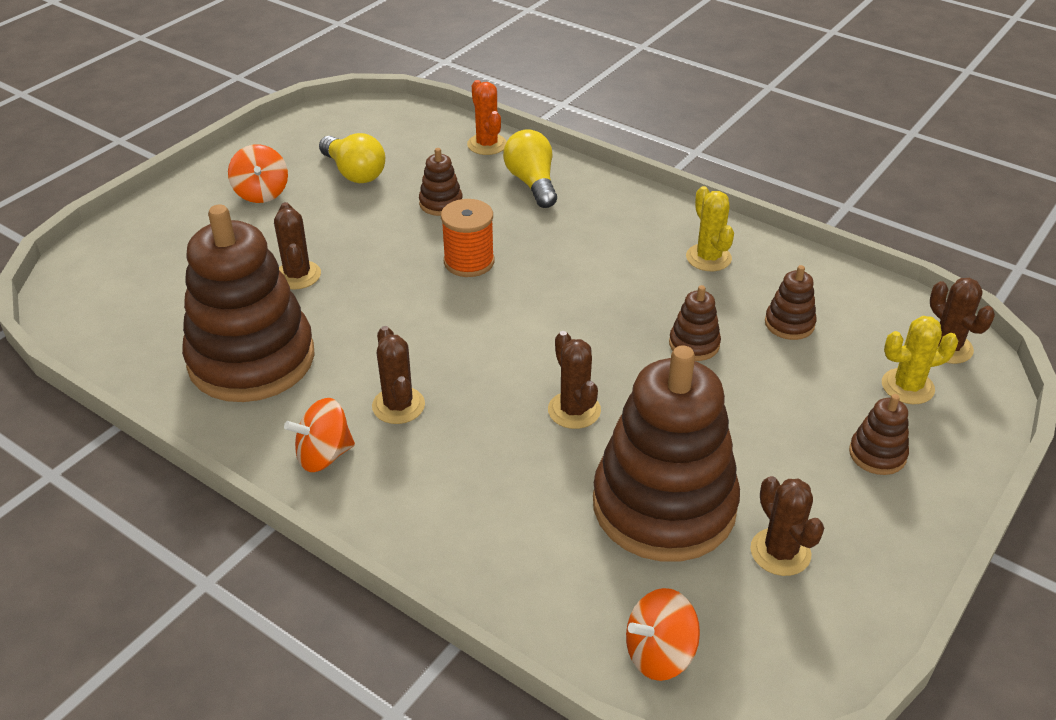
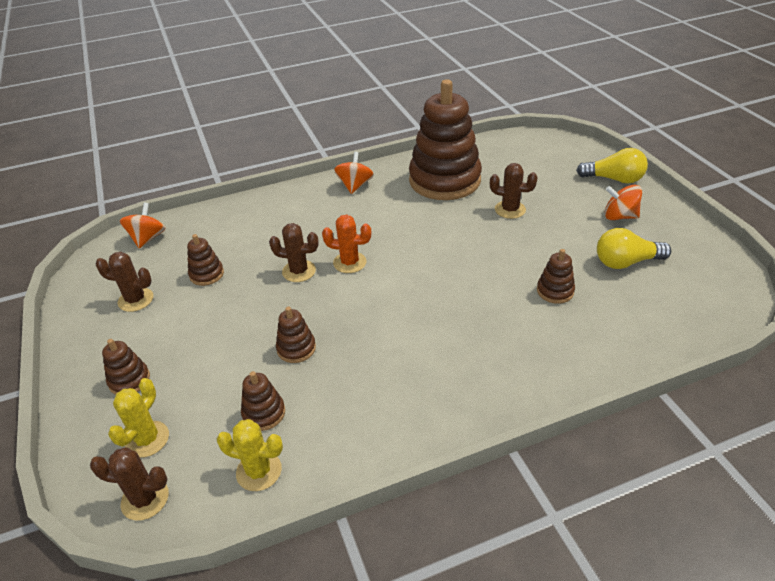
camera: 125 degrees right, 0 degrees up
(398, 406) = (365, 214): brown cactus -> none
(469, 262) = (471, 280): orange spool -> none
(487, 144) = (637, 349): orange cactus -> orange cactus (349, 262)
(532, 183) = (555, 352): yellow light bulb -> yellow light bulb (614, 179)
(664, 505) = (206, 274): brown stacking toy -> brown stacking toy, size x0.41
(708, 258) = (374, 411): yellow cactus -> yellow cactus (259, 471)

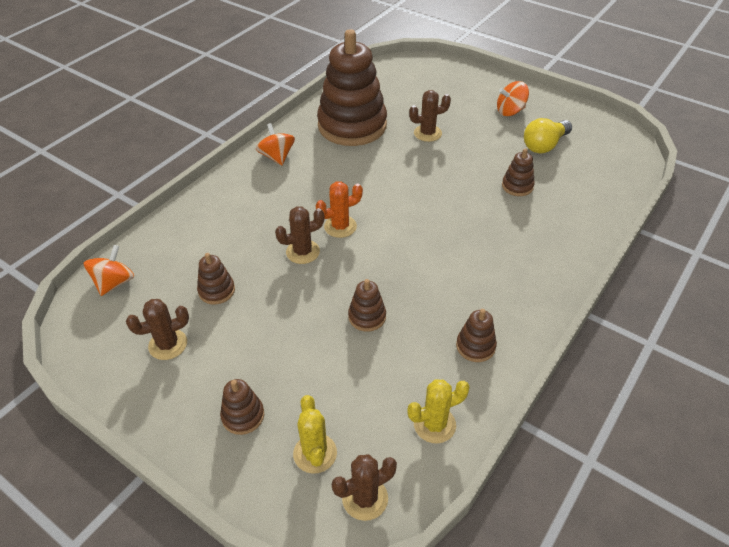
camera: 35 degrees left, 5 degrees up
(147, 238) = (114, 283): orange spinning top -> orange spinning top turned 45 degrees clockwise
(264, 413) = (393, 380): brown stacking toy -> brown stacking toy (475, 346)
(614, 179) = (481, 82): yellow light bulb -> none

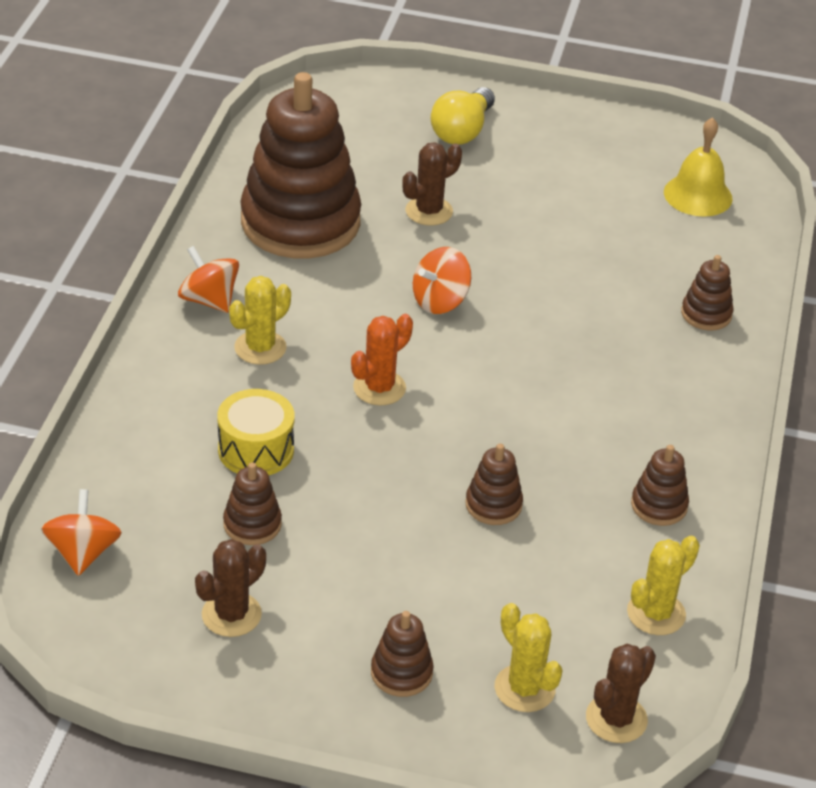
camera: 25 degrees left, 5 degrees down
(247, 246) = (256, 450): none -> yellow drum
(287, 188) = (260, 348): none -> yellow cactus
(303, 252) = (346, 438): brown cactus -> none
(510, 111) = (537, 148): orange spinning top -> orange spinning top (440, 301)
(517, 186) = (606, 269): brown stacking toy -> brown stacking toy (706, 314)
(544, 145) = (615, 196): yellow light bulb -> yellow light bulb (462, 131)
(597, 154) = (698, 195): none -> yellow bell

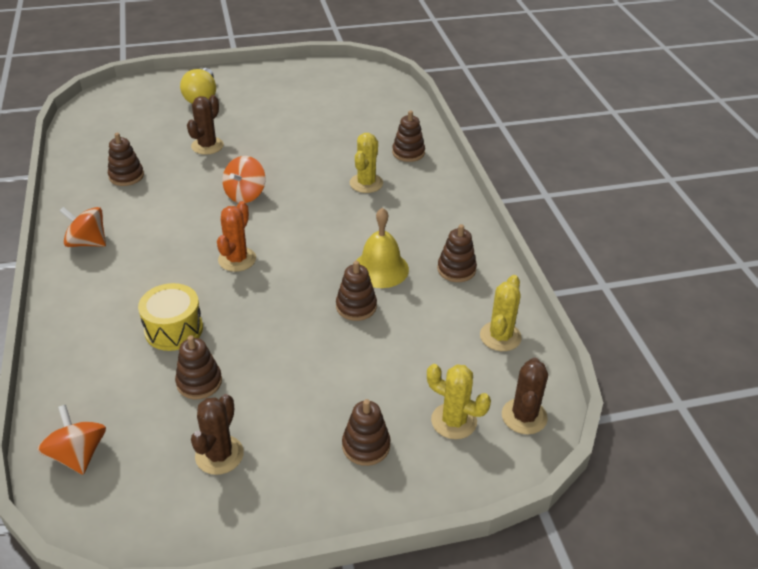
camera: 25 degrees left, 0 degrees up
(260, 348) = (140, 261): yellow cactus -> yellow cactus (366, 183)
(300, 222) = (126, 176): brown stacking toy -> brown stacking toy, size x0.41
(698, 195) = (360, 93): yellow bell -> yellow bell (380, 269)

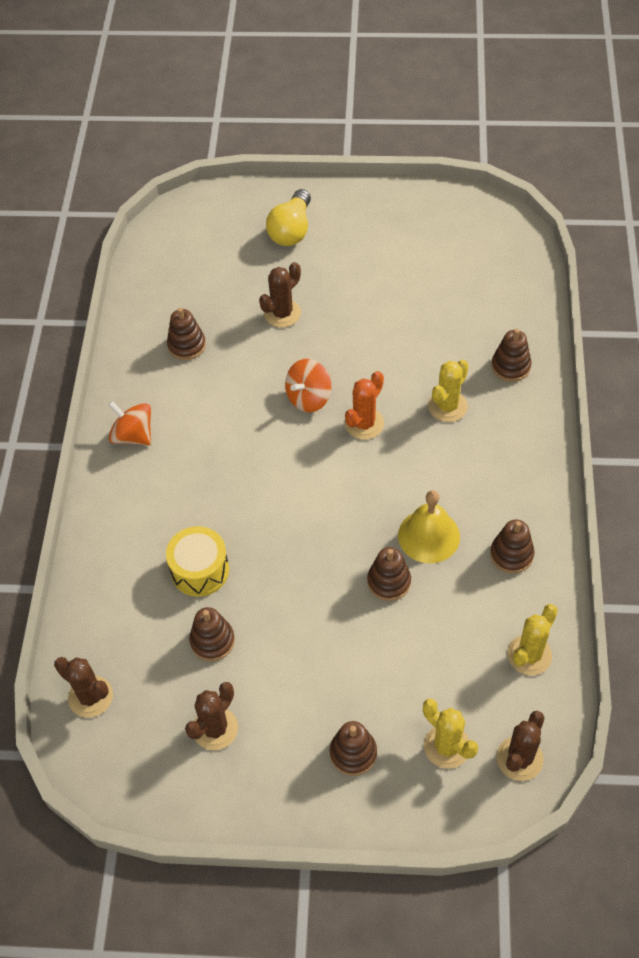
camera: 20 degrees right, 15 degrees up
(78, 455) = (90, 696): orange spinning top -> brown cactus
(237, 259) = (280, 491): orange cactus -> orange cactus (364, 423)

